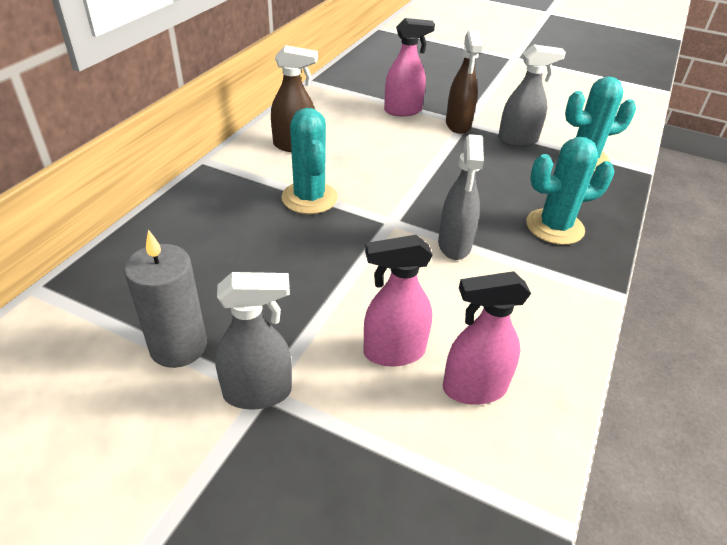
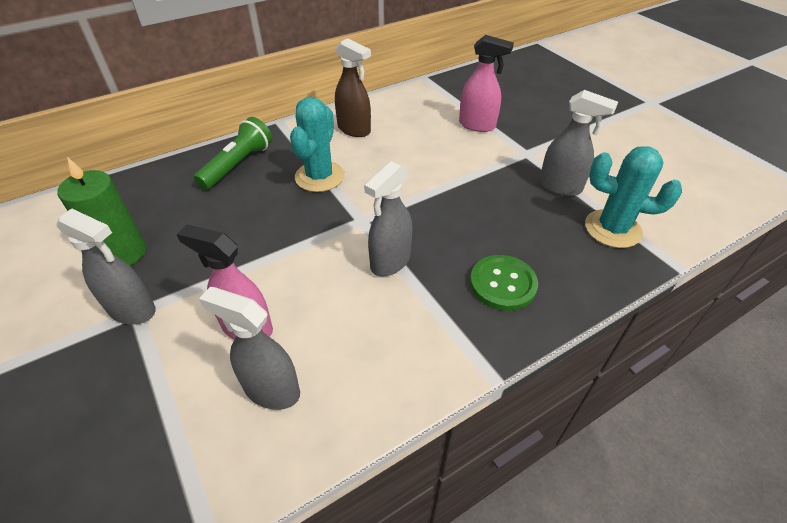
camera: 35 degrees right, 5 degrees up
(178, 346) = (124, 253): grey candle -> green candle
(208, 215) = (238, 165): none -> green flashlight
(458, 125) = (515, 153): brown spray bottle -> none
(473, 388) = (271, 390): pink spray bottle -> grey spray bottle
(554, 227) = (503, 284): turquoise cactus -> green button

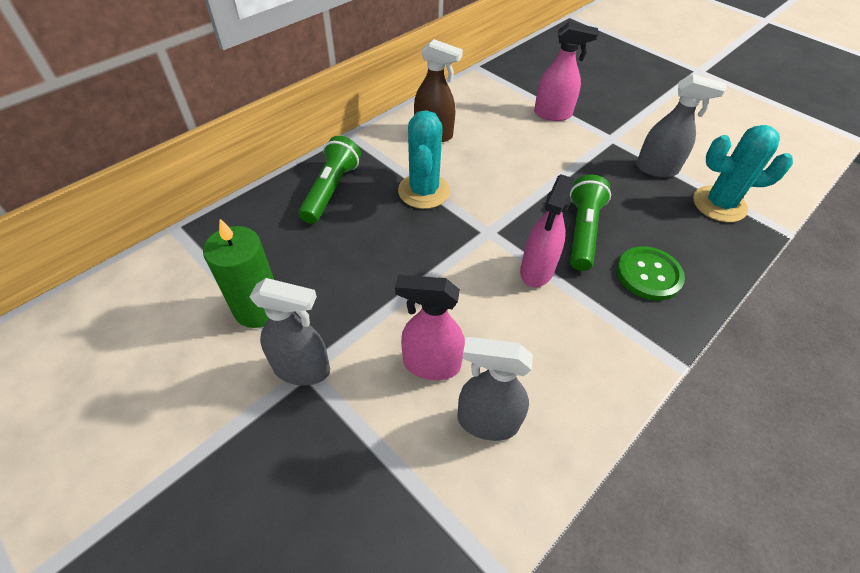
camera: 15 degrees left, 5 degrees up
(390, 262) = (536, 271): grey spray bottle -> pink spray bottle
(453, 233) = (582, 232): none -> green flashlight

